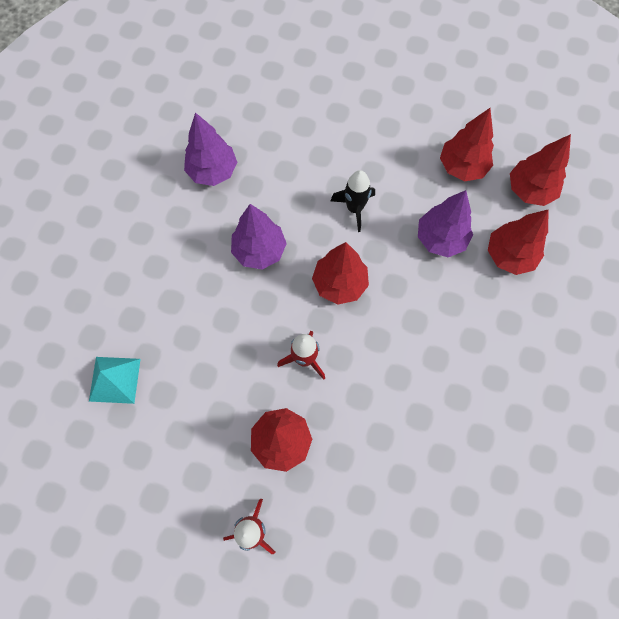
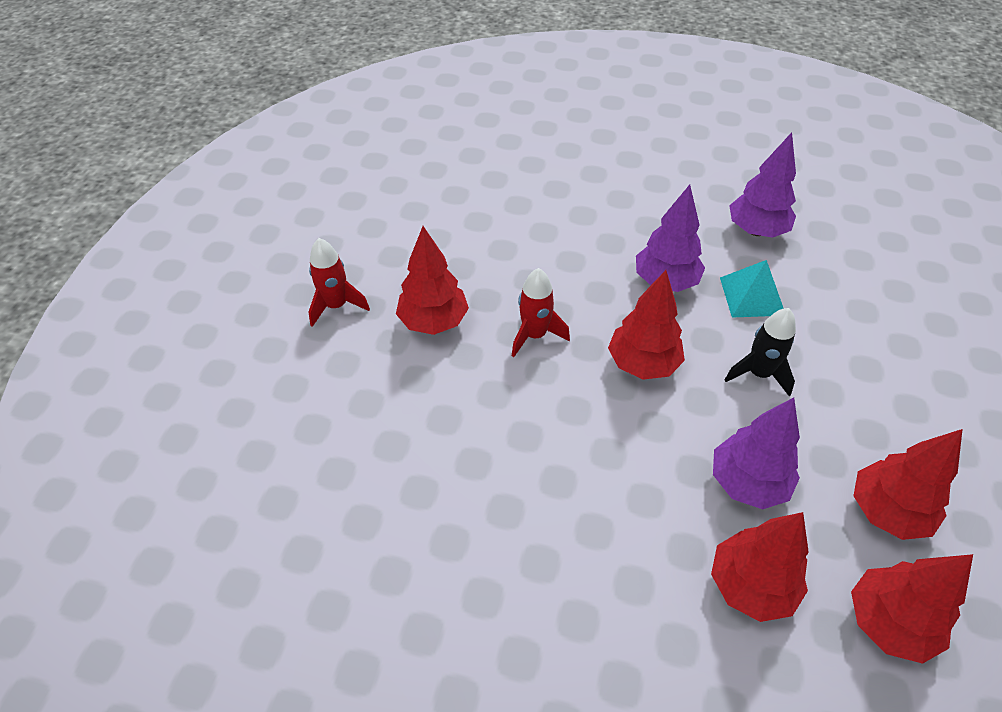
camera: 85 degrees right, 20 degrees down
(114, 379) = (489, 185): turquoise pyramid -> turquoise pyramid (752, 296)

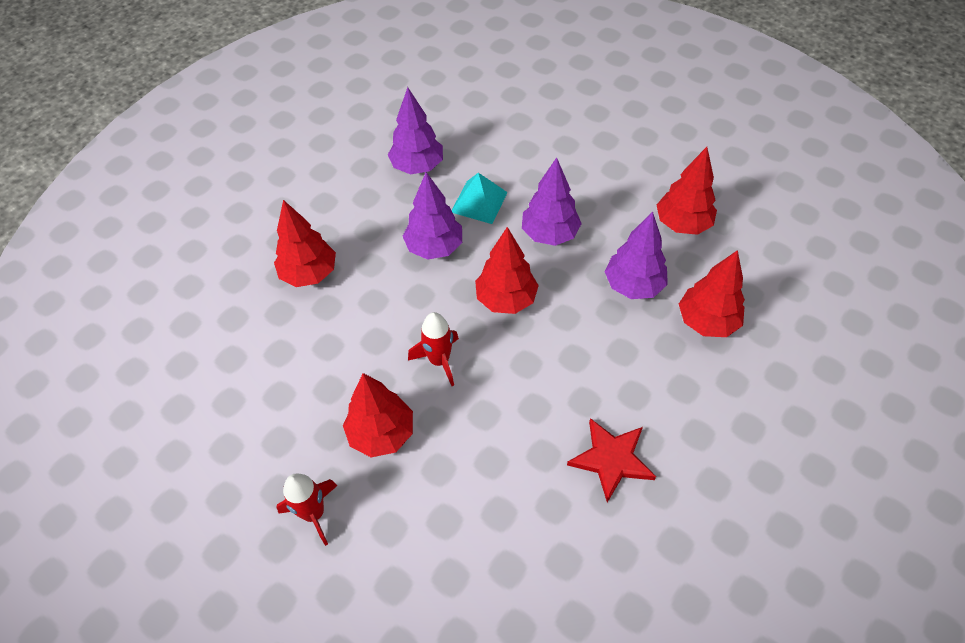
camera: 65 degrees left, 5 degrees up
(498, 531) = (611, 459): none -> red star
(758, 373) = (549, 234): black rocket -> purple tree
(888, 623) = (752, 264): red tree -> red tree (309, 273)

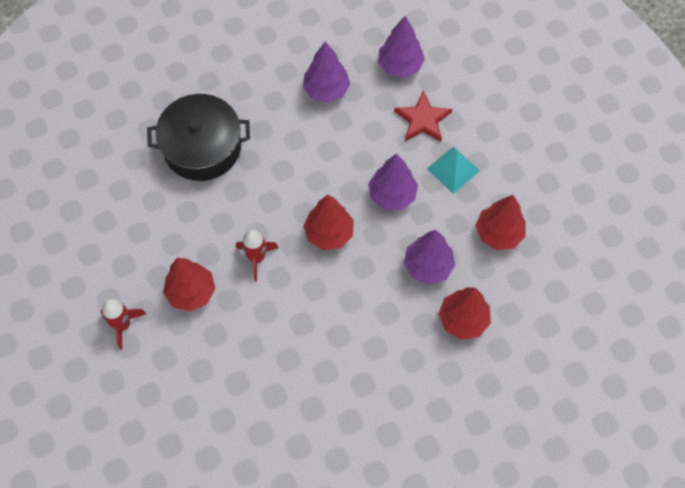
camera: 25 degrees right, 10 degrees up
(309, 273) = (202, 147): red tree -> black pot
(434, 247) = (301, 167): purple tree -> purple tree (400, 66)
(479, 202) = (355, 143): turquoise pyramid -> turquoise pyramid (453, 169)
(611, 459) = (331, 384): red star -> red star (423, 119)

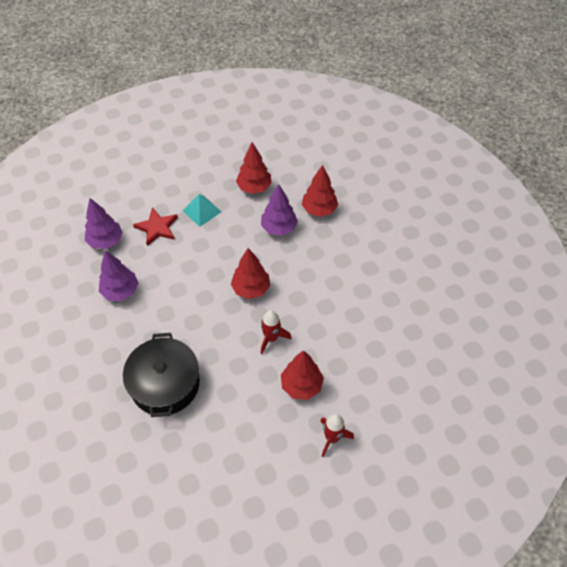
camera: 90 degrees left, 10 degrees down
(392, 195) = (220, 248): purple tree -> none

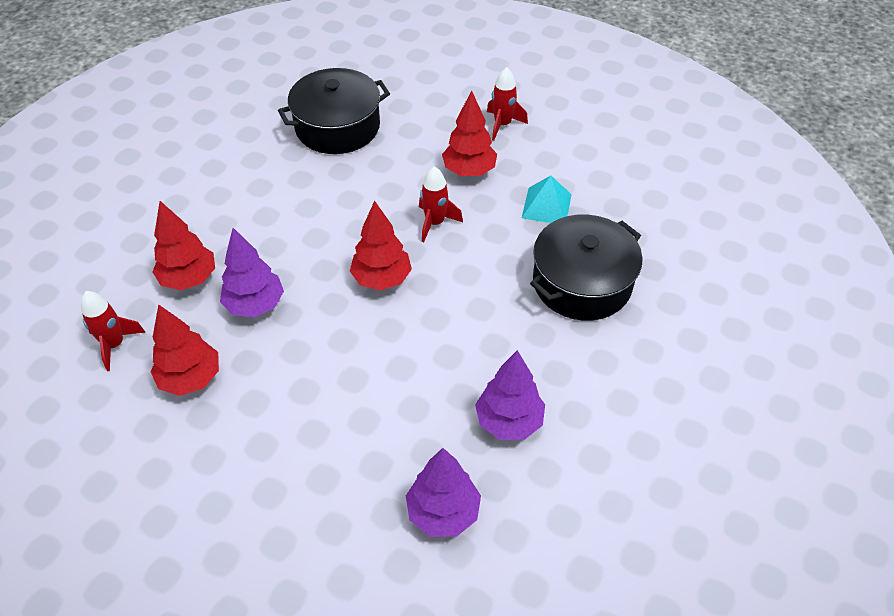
camera: 125 degrees left, 5 degrees down
(157, 228) = (363, 457): red star -> none
(201, 211) = (286, 418): turquoise pyramid -> turquoise pyramid (546, 206)
(298, 169) = (114, 345): none -> red rocket
(399, 335) = (337, 127): none -> black pot

